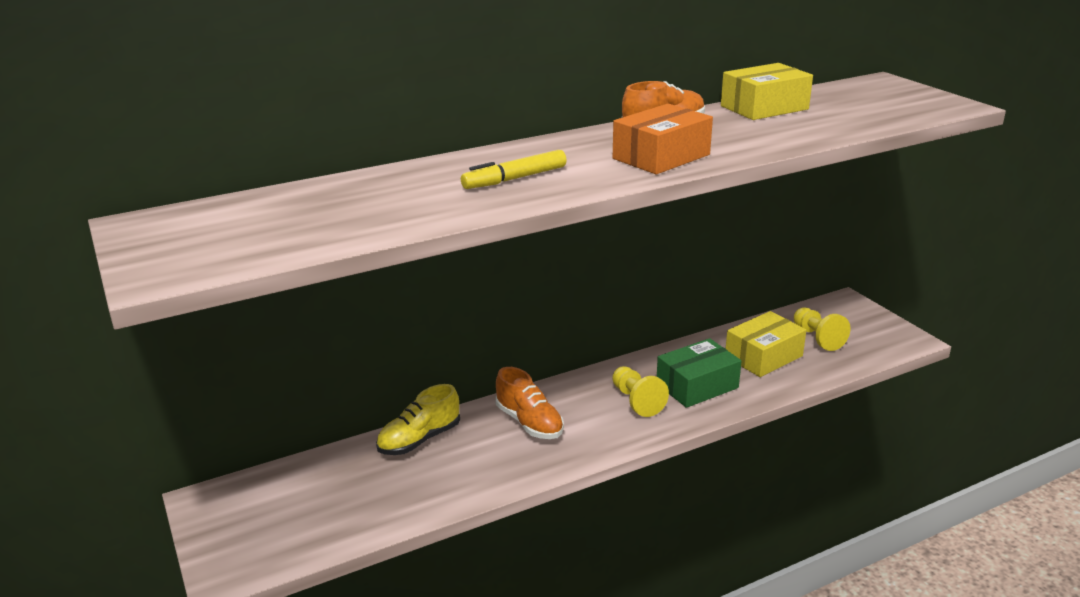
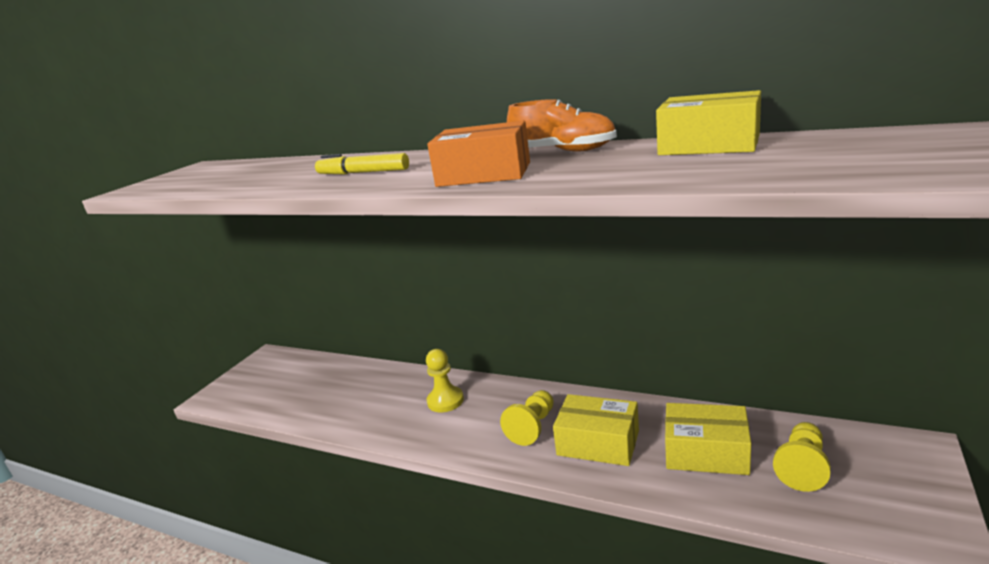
camera: 55 degrees right, 5 degrees down
(419, 440) = (381, 376): yellow shoe -> none
(529, 423) = (445, 401): orange shoe -> yellow pawn
(697, 385) = (598, 443): green box -> yellow box

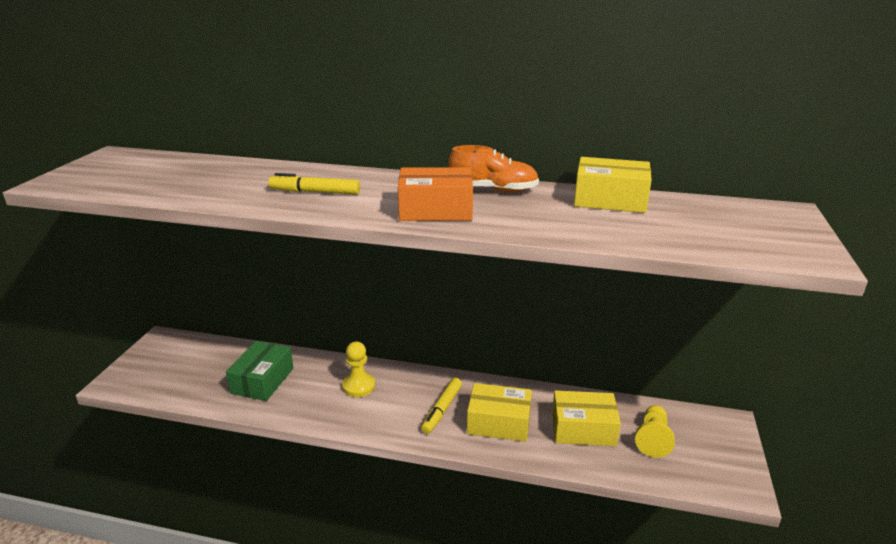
camera: 15 degrees left, 5 degrees up
(348, 395) = (262, 380): none -> green box
(532, 427) = (442, 410): yellow pawn -> yellow marker

